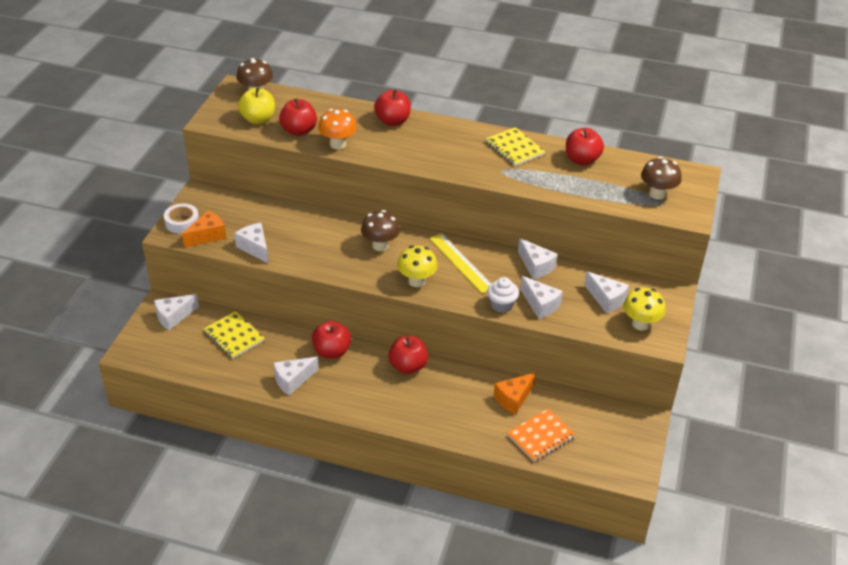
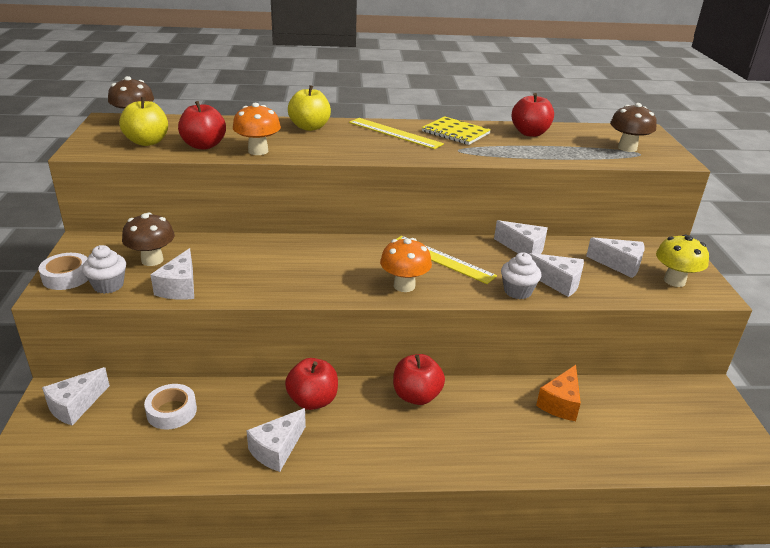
camera: 20 degrees left, 10 degrees down
(207, 236) = (108, 285): orange cheese -> white cupcake
(234, 336) = (171, 411): yellow notebook -> white tape
(255, 248) = (180, 287): white cheese -> white cheese turned 120 degrees counterclockwise
(380, 245) = (339, 258): brown mushroom -> brown mushroom (152, 260)
(392, 121) = (309, 127): red apple -> yellow apple
(416, 281) = (404, 286): yellow mushroom -> orange mushroom
(460, 140) = (395, 133): none -> yellow ruler
(541, 436) = (622, 440): orange notebook -> none

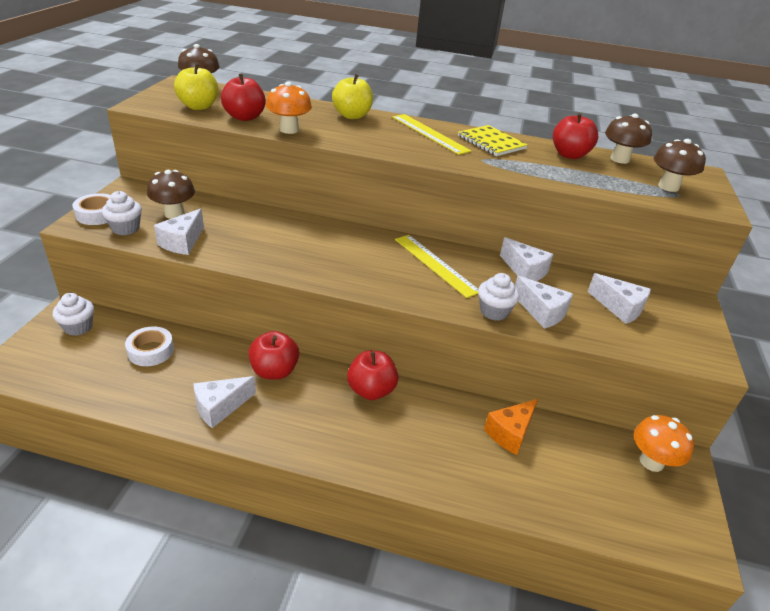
camera: 15 degrees right, 5 degrees up
(75, 406) = (78, 327): white cheese -> white cupcake
(404, 286) = (383, 282): orange mushroom -> orange mushroom (651, 462)
(573, 130) = (619, 159): none -> brown mushroom
(674, 281) = (672, 337): yellow mushroom -> none

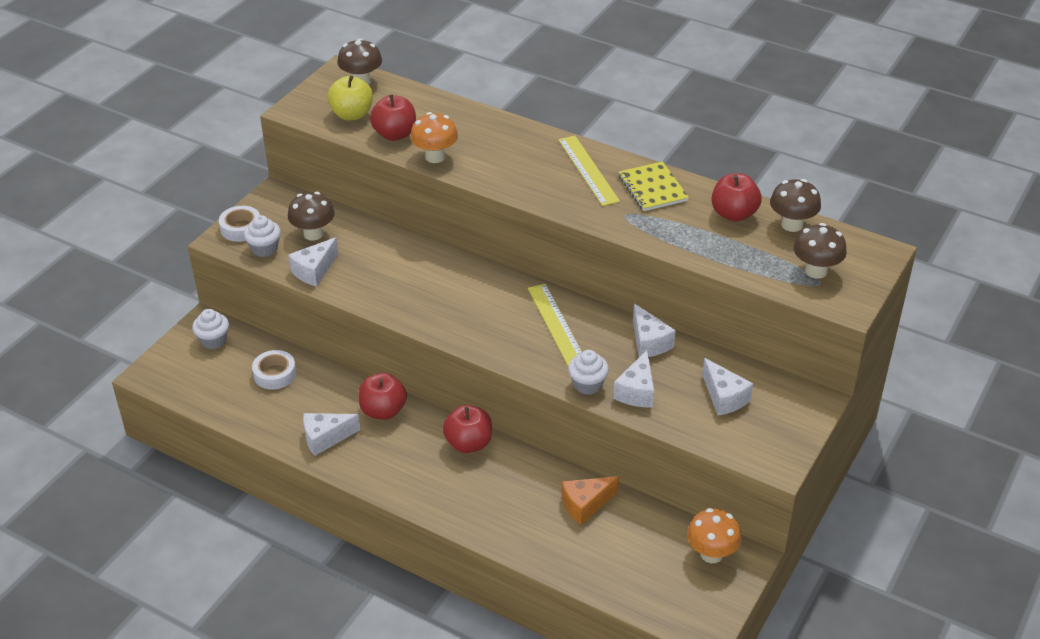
camera: 20 degrees right, 5 degrees up
(352, 116) = (513, 136): yellow apple -> none
(542, 312) = (637, 391): white cheese -> white cheese turned 45 degrees clockwise

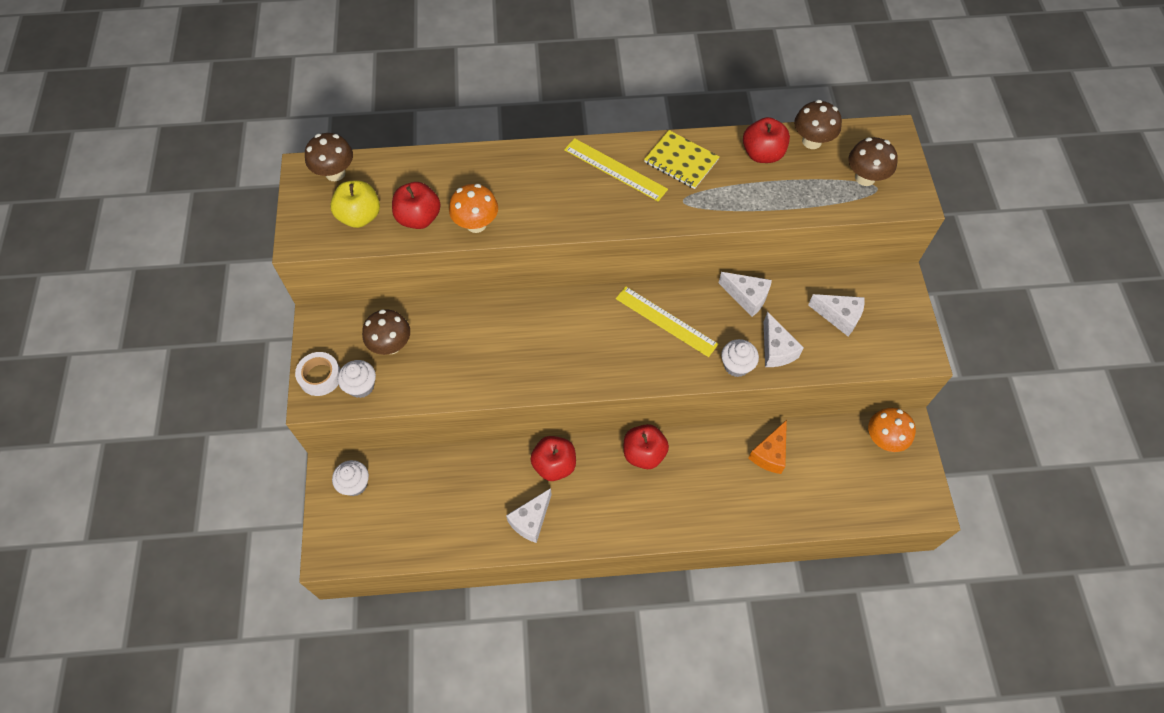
camera: 35 degrees left, 20 degrees up
(275, 374) = (437, 485): white tape -> none
(314, 271) = (426, 384): white cheese -> none

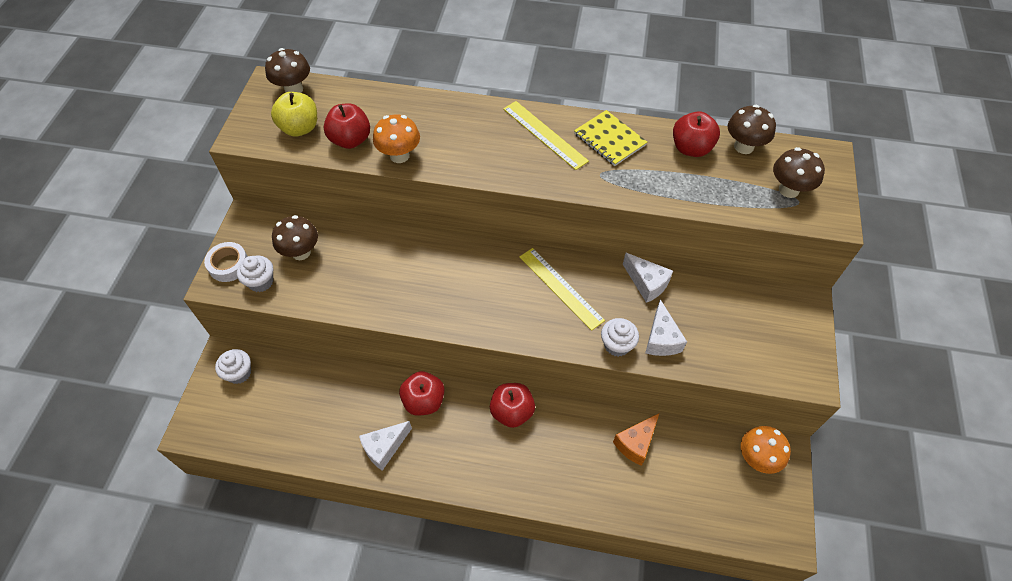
camera: 15 degrees right, 5 degrees down
(839, 317) = (734, 322): white cheese -> none

